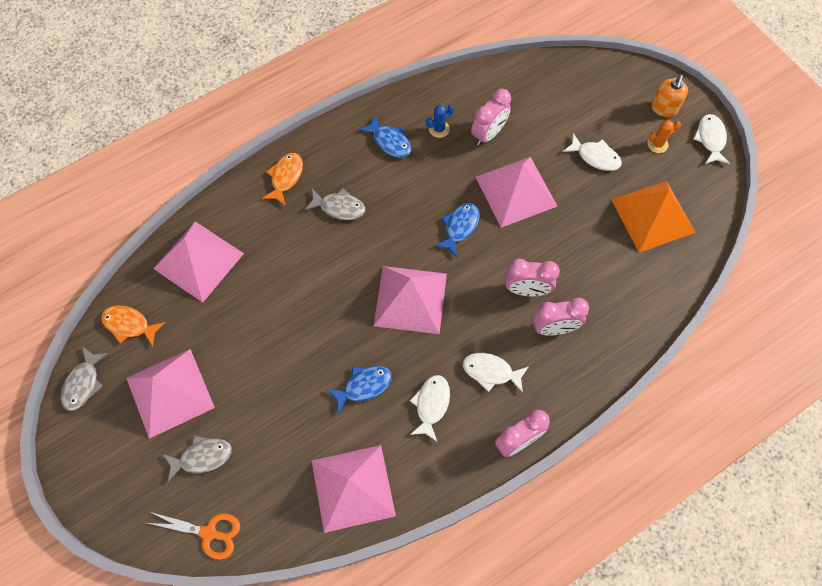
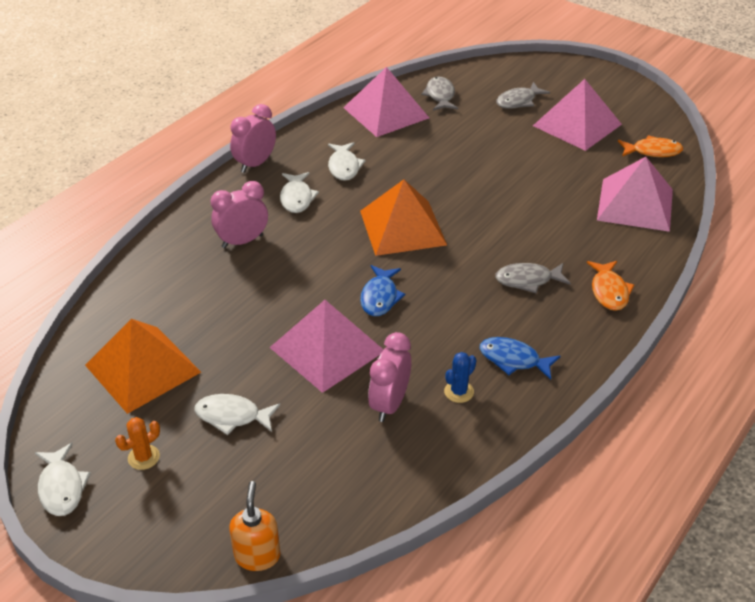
camera: 160 degrees right, 25 degrees down
(83, 383) = (652, 114): grey fish -> grey fish (440, 96)
(209, 533) = (481, 73): orange scissors -> none
(364, 386) = (412, 164): blue fish -> none
(410, 299) = (402, 227): pink pyramid -> orange pyramid
(491, 372) = (297, 198): white fish -> white fish turned 90 degrees clockwise
(526, 290) = (282, 263): pink clock -> none
(664, 109) = (137, 513): orange soap dispenser -> orange soap dispenser (257, 555)

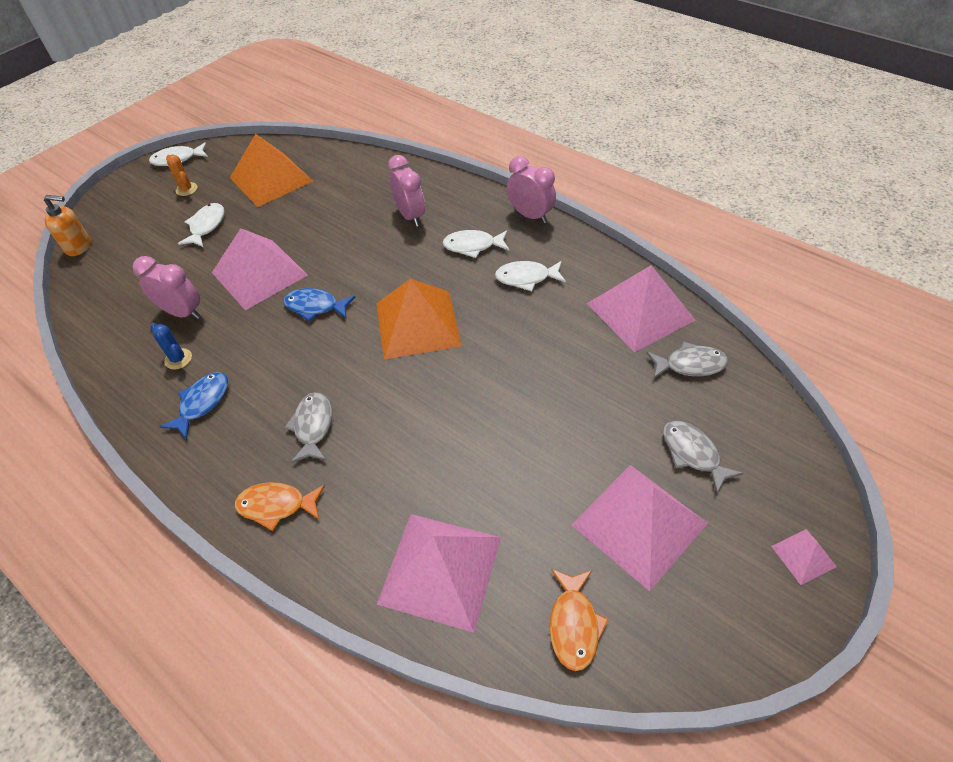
camera: 95 degrees right, 10 degrees up
(582, 72) = (803, 556): none -> pink pyramid

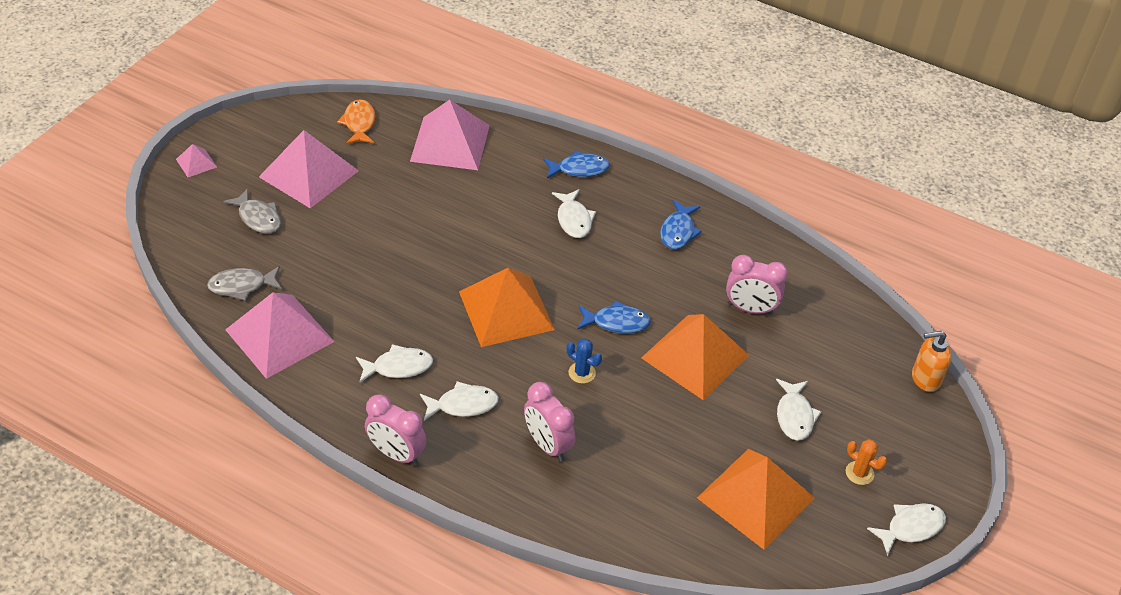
camera: 165 degrees right, 5 degrees down
(178, 359) = (724, 265): blue cactus -> blue cactus (582, 373)
(259, 273) = (695, 356): pink pyramid -> orange pyramid
(276, 505) = (579, 169): orange fish -> blue fish
(313, 426) = (573, 219): grey fish -> white fish

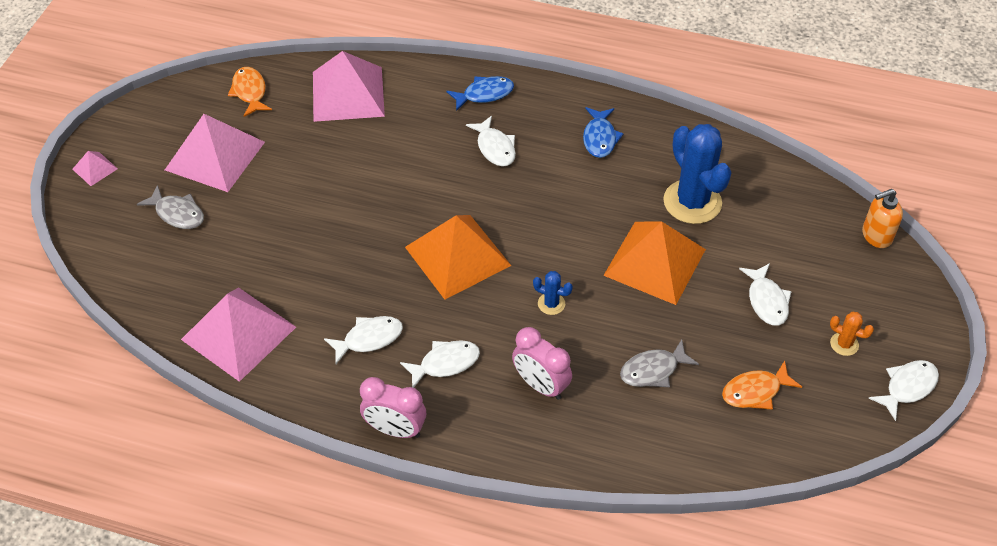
camera: 10 degrees left, 5 degrees up
(242, 286) = (183, 289): grey fish -> grey fish (653, 370)
(616, 322) = (569, 244): blue fish -> none
(750, 309) = (692, 202): pink clock -> blue cactus
(755, 497) = (755, 391): orange pyramid -> orange fish

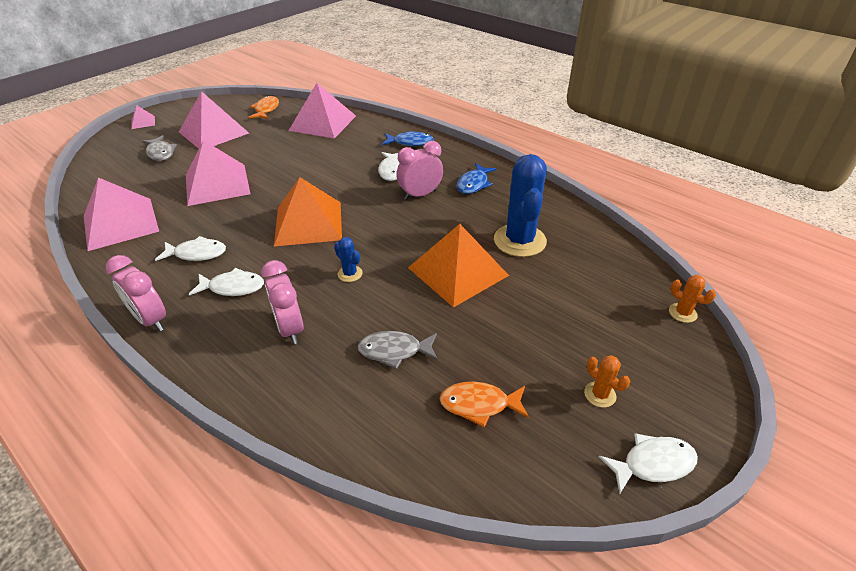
camera: 25 degrees right, 10 degrees down
(300, 238) = (217, 184): none -> pink pyramid
(551, 174) = (420, 195): none -> pink clock
(766, 301) = (540, 331): white fish -> none
(876, 236) = (682, 313): orange soap dispenser -> orange cactus

